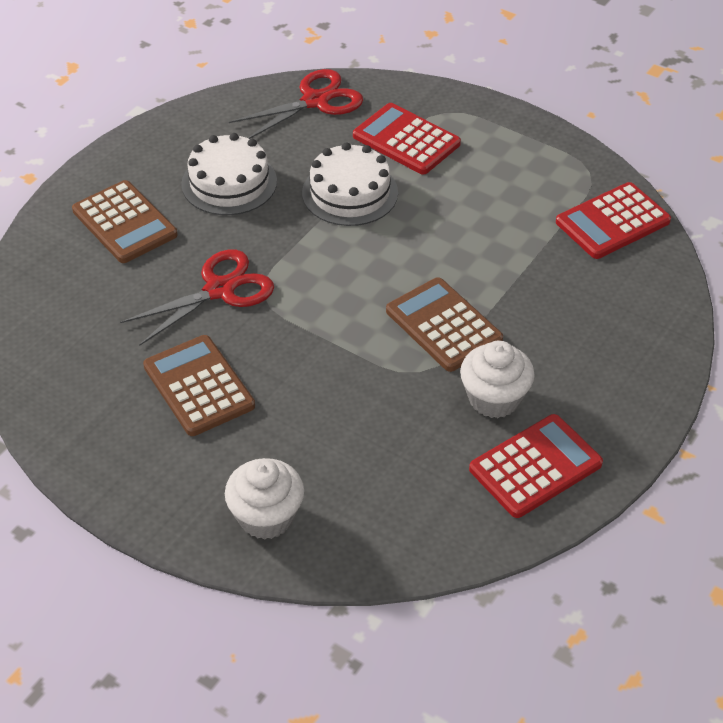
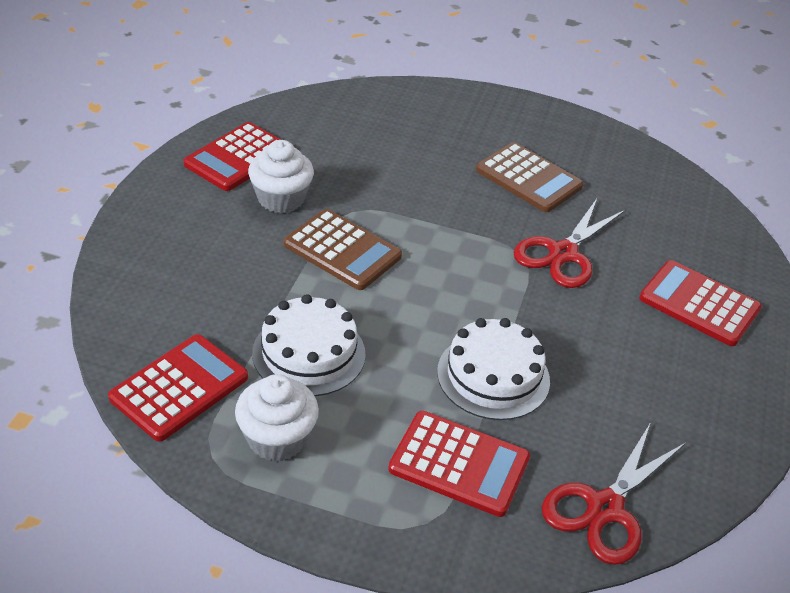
camera: 160 degrees right, 5 degrees down
(124, 223) = (699, 304): brown calculator -> red calculator
(229, 183) = (630, 366): white cake -> white cake (309, 353)
(266, 516) = (429, 110): white cupcake -> white cupcake (277, 439)

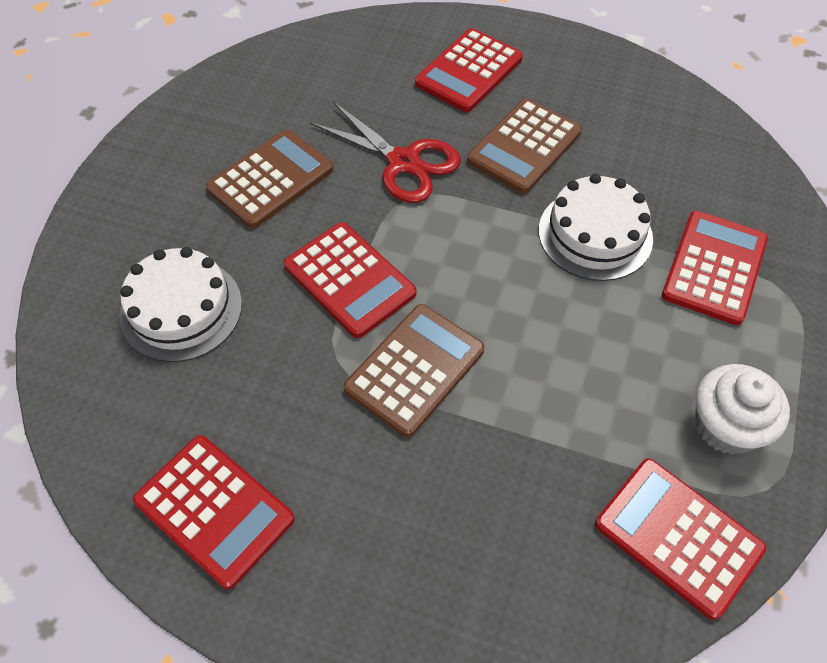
camera: 85 degrees left, 15 degrees up
(281, 199) = (312, 445): white cupcake -> none
(309, 353) = (595, 400): white cake -> white cake (181, 309)
(428, 219) = (349, 280): none -> red calculator
(601, 336) = (524, 146): none -> brown calculator
(605, 508) = (732, 168): red scissors -> none

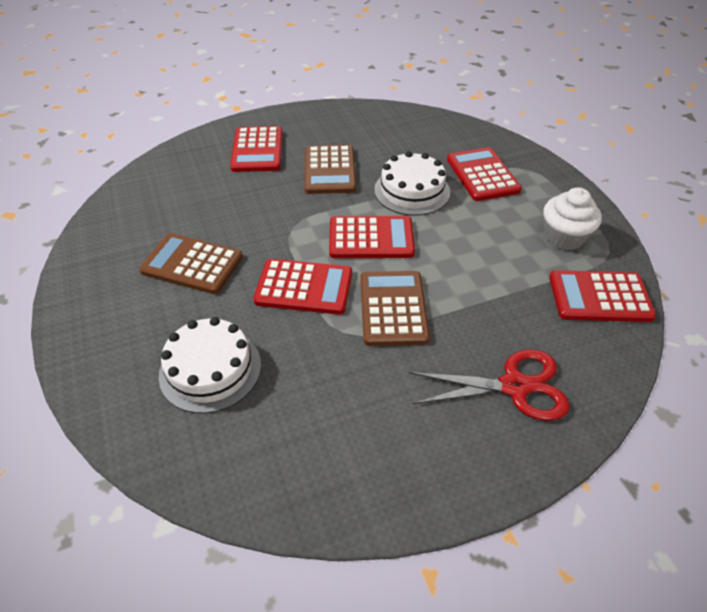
camera: 40 degrees left, 10 degrees down
(214, 510) = (361, 462): red calculator -> red calculator (371, 238)
(270, 179) = (192, 264): brown calculator -> brown calculator turned 75 degrees counterclockwise
(403, 162) = (269, 212): red scissors -> red scissors (514, 386)

